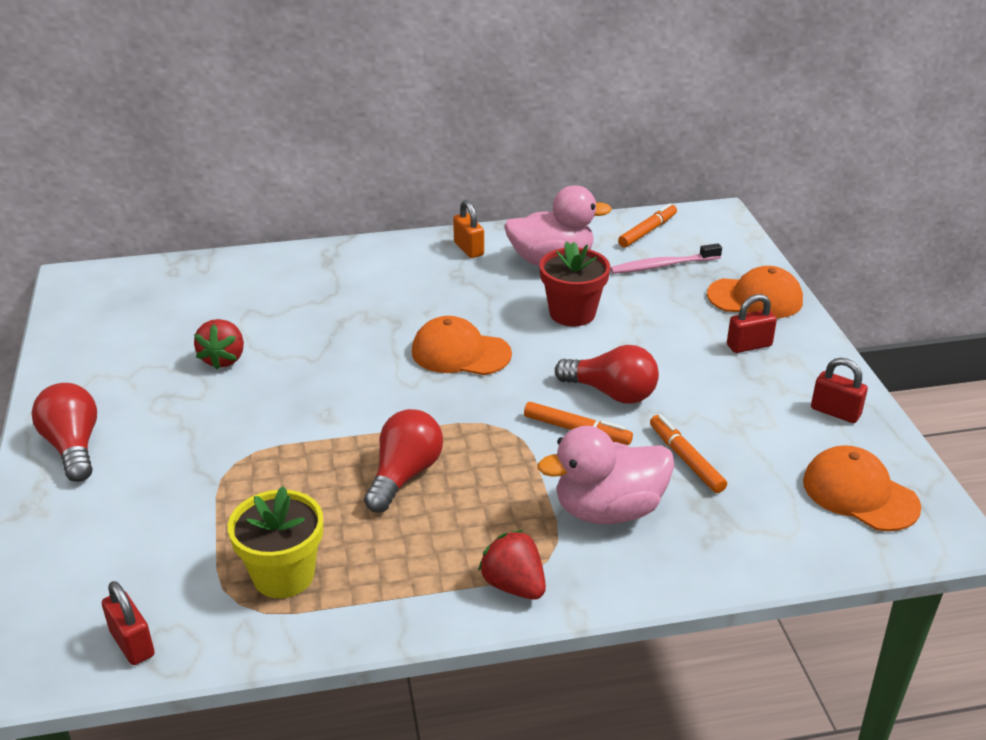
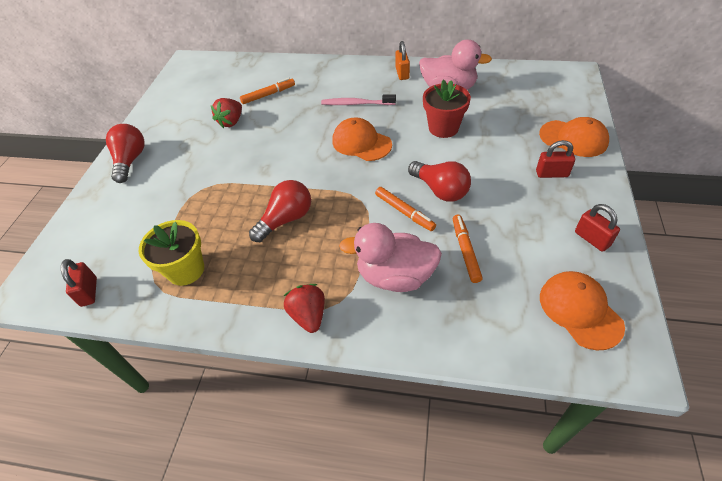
camera: 25 degrees right, 15 degrees up
(647, 231) = (521, 78): orange marker -> orange marker (268, 95)
(662, 266) = (520, 104): pink toothbrush -> pink toothbrush (356, 104)

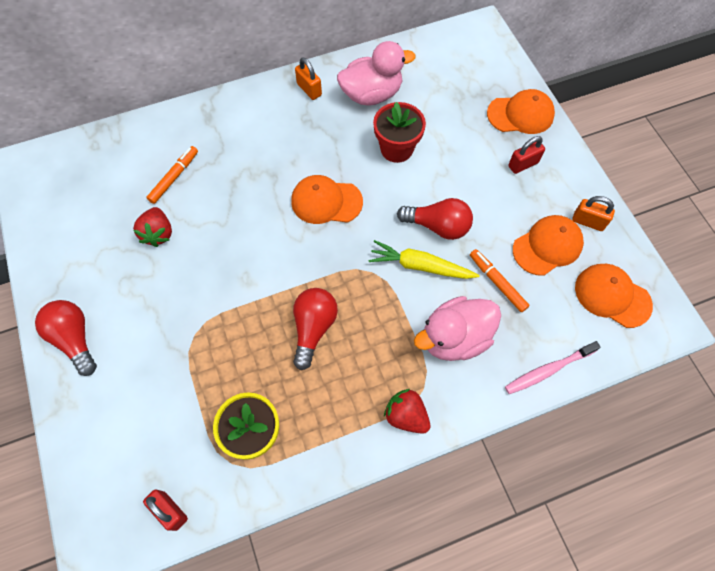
camera: 35 degrees left, 15 degrees up
(356, 104) = (286, 151): pink toothbrush -> pink toothbrush (548, 370)
(404, 212) = (420, 266): orange marker -> yellow carrot
(535, 242) = (547, 246): none -> orange cap
(592, 239) = (588, 221): red padlock -> orange padlock

